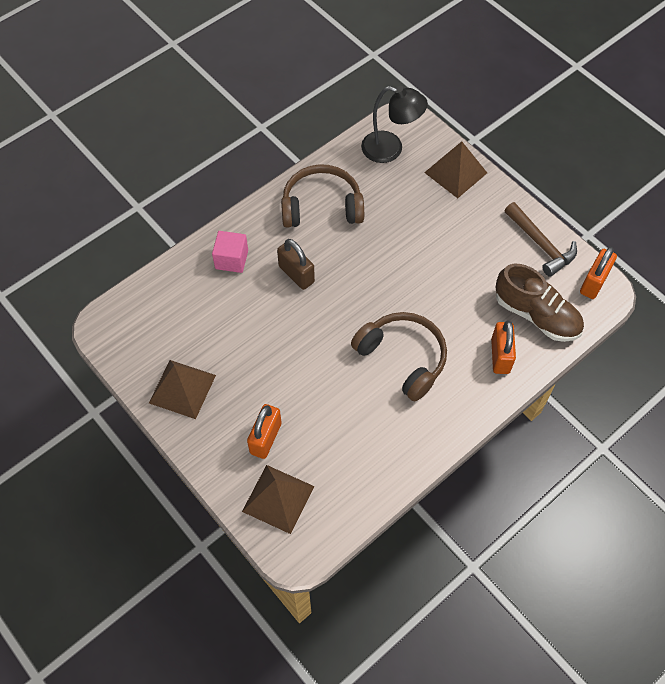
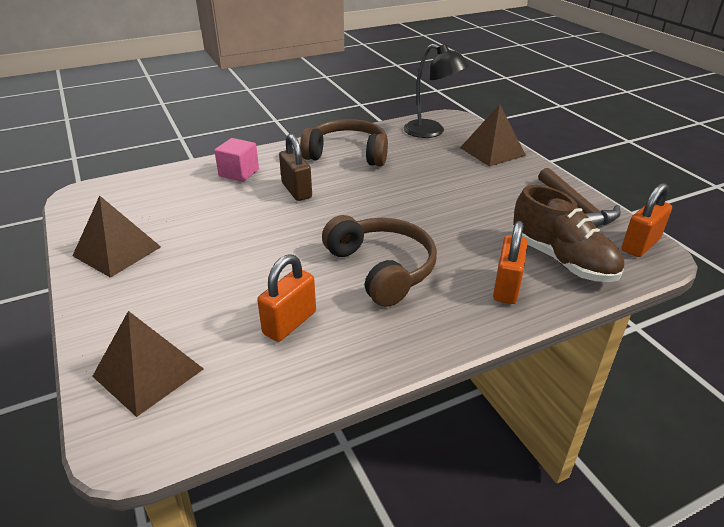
camera: 15 degrees right, 25 degrees down
(265, 438) = (176, 309): orange padlock -> orange padlock (289, 323)

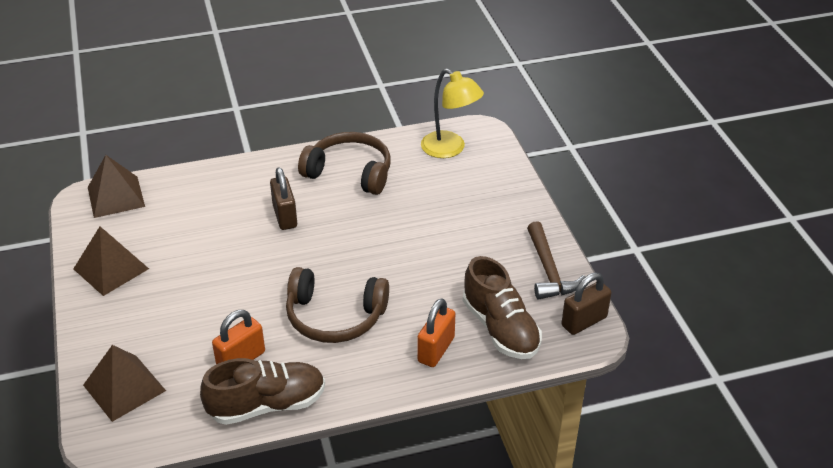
camera: 10 degrees right, 5 degrees up
(239, 173) = (235, 186): pink cube -> none
(337, 369) = (267, 405): none -> brown shoe
(382, 268) = (335, 317): brown headphones -> brown headphones turned 120 degrees clockwise
(431, 131) = (450, 149): black lamp -> yellow lamp
(492, 151) = (502, 186): brown pyramid -> brown pyramid (116, 196)
(640, 245) = (584, 321): orange padlock -> brown padlock

